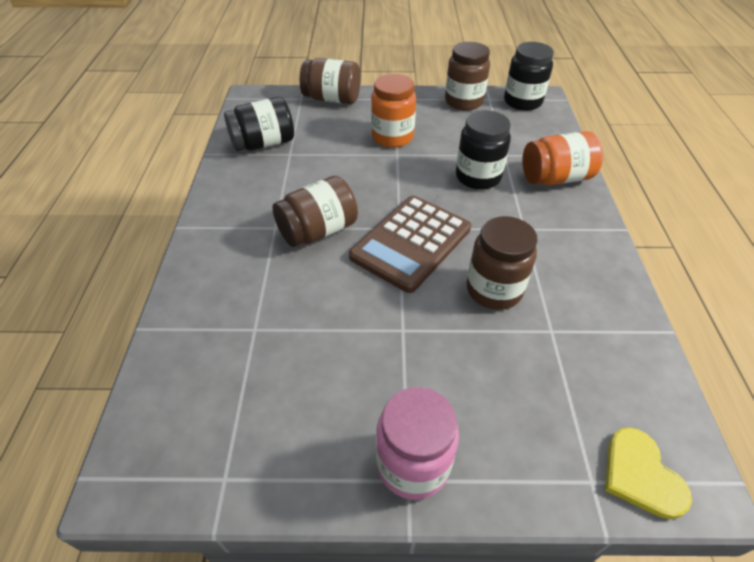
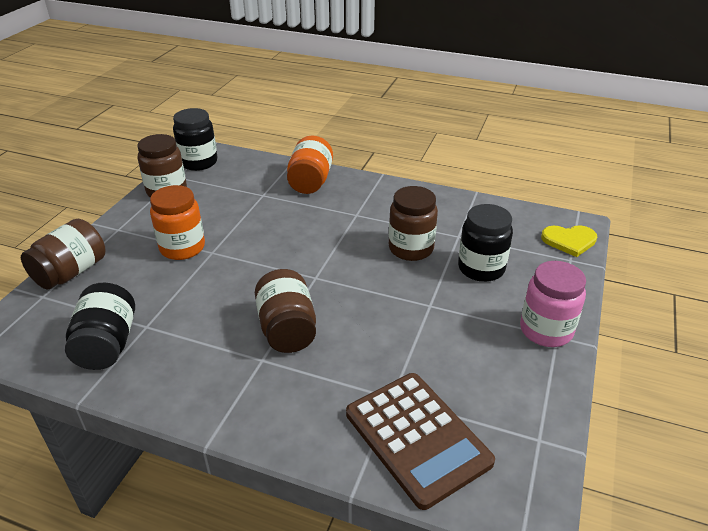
camera: 70 degrees left, 10 degrees down
(411, 243) = (338, 275): brown calculator -> brown calculator (417, 437)
(478, 177) = (281, 217): black jar -> black jar (481, 268)

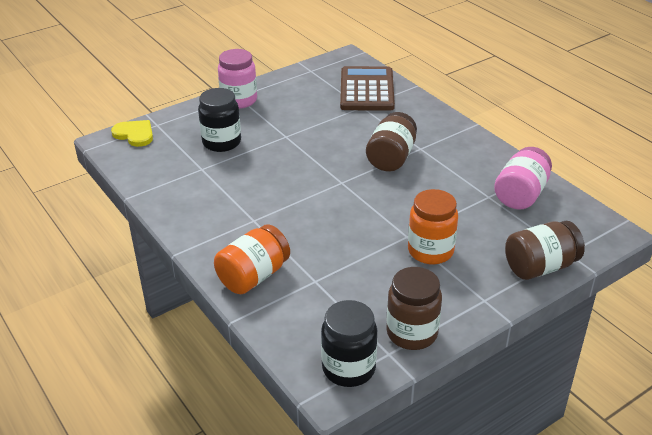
camera: 145 degrees left, 0 degrees up
(107, 344) = (521, 194): black jar -> pink jar
(411, 248) = (249, 174): brown jar -> none

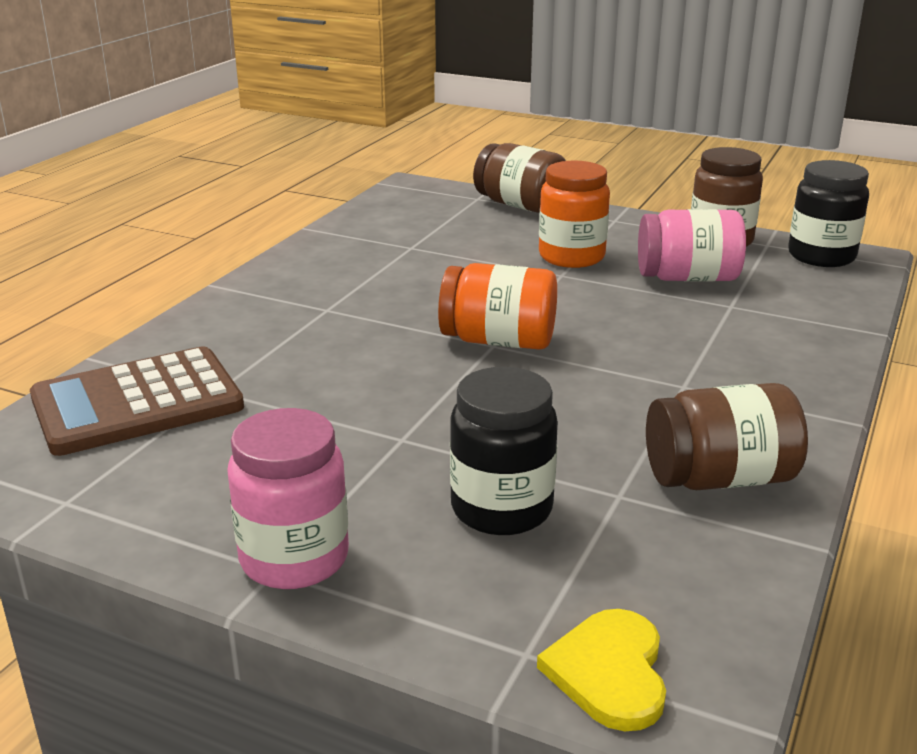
camera: 120 degrees left, 10 degrees down
(253, 276) = (792, 346): orange jar -> orange jar (498, 341)
(391, 158) = (379, 324): brown jar -> brown jar (719, 478)
(521, 194) = (385, 232): pink jar -> pink jar (687, 278)

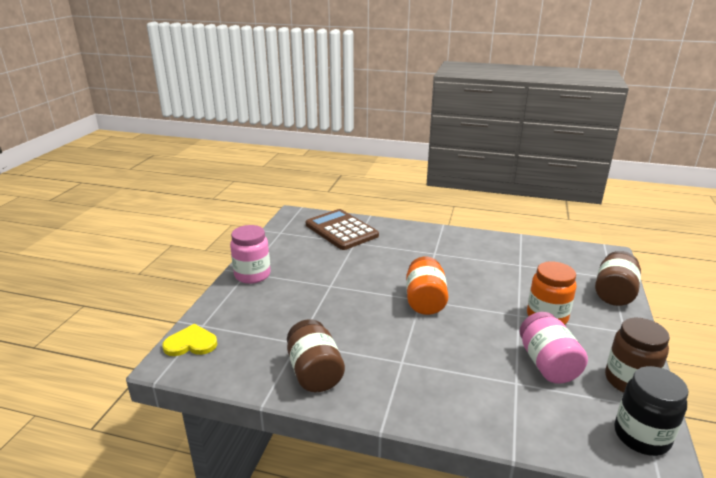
camera: 80 degrees right, 0 degrees up
(501, 509) = (284, 313): black jar -> none

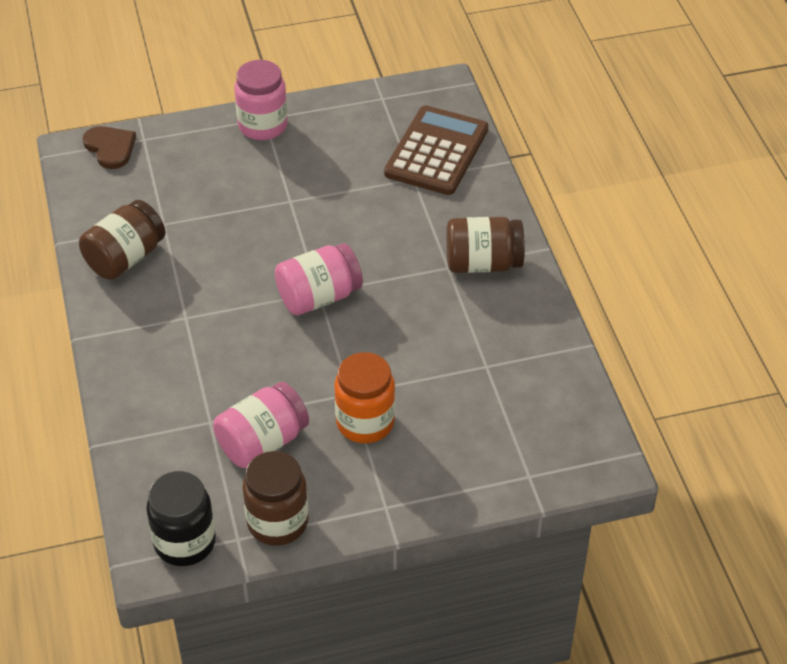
camera: 60 degrees right, 20 degrees up
(191, 343) = (110, 148): yellow heart -> brown heart
(425, 301) = (319, 297): orange jar -> pink jar
(614, 293) = (481, 484): brown jar -> brown jar (483, 263)

